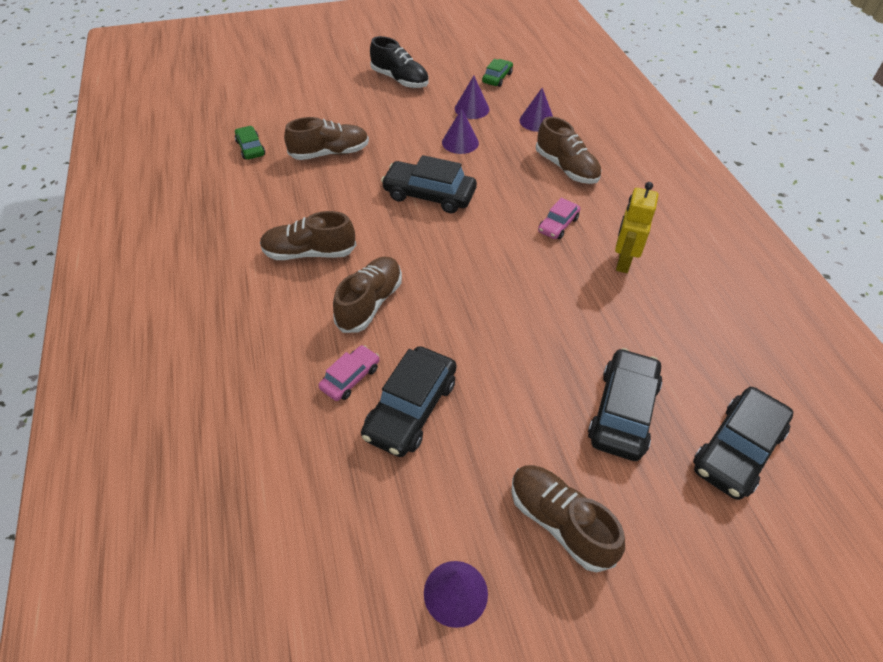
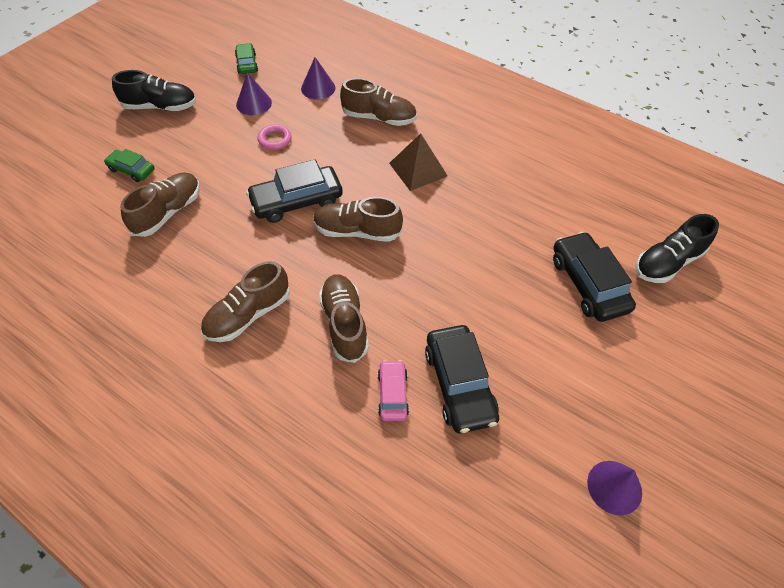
camera: 40 degrees left, 5 degrees up
(250, 148) = (81, 251): green car -> green car (132, 170)
(460, 142) = (275, 139): purple cone -> pink ring
(558, 225) = (418, 169): pink car -> brown pyramid
(560, 522) = (624, 388): brown shoe -> brown shoe (357, 231)
(623, 262) = (487, 172): yellow robot -> none
(737, 449) = (667, 262): black car -> black shoe

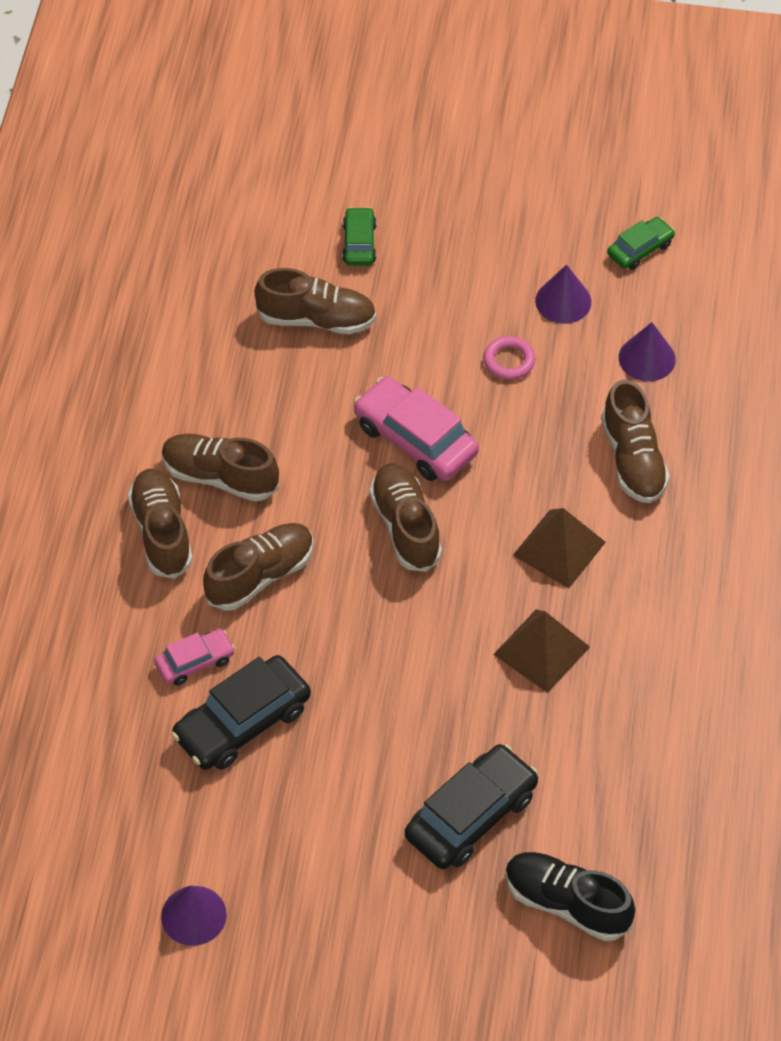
camera: 65 degrees right, 0 degrees up
(160, 107) = (486, 204): black shoe -> none
(269, 370) = (162, 532): none -> brown shoe
(296, 201) = (415, 439): black car -> pink car
(484, 204) = (541, 650): none -> brown pyramid

